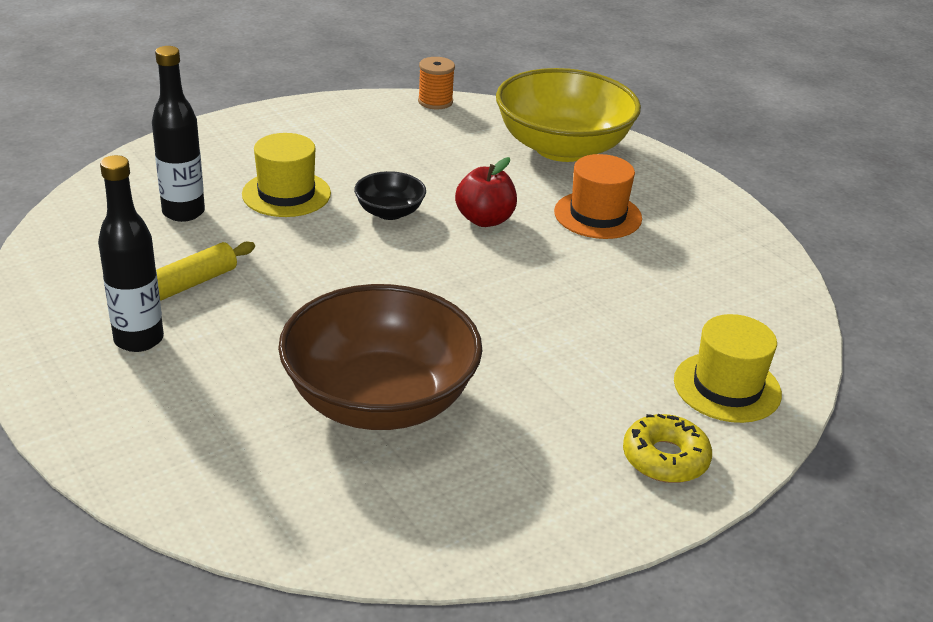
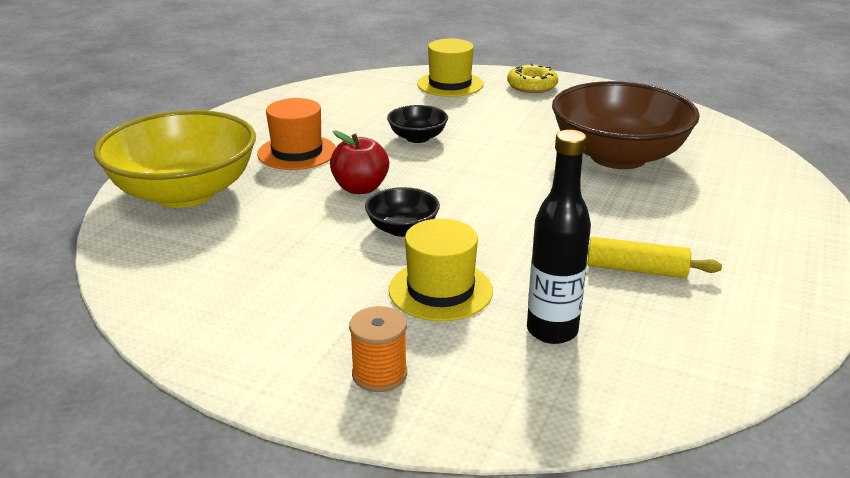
camera: 120 degrees left, 5 degrees down
(139, 339) = (724, 256): black bottle -> none
(435, 102) = (128, 288): orange spool -> orange spool (379, 374)
(569, 291) = (417, 138): none -> black bowl

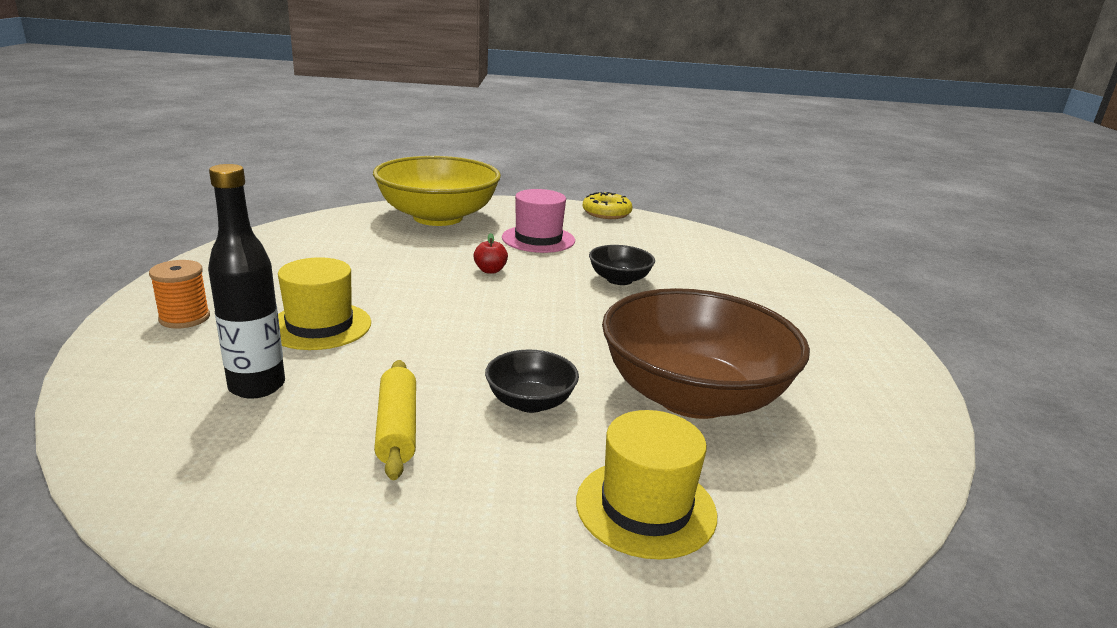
camera: 65 degrees right, 5 degrees down
(297, 152) = (538, 239): orange hat -> pink hat
(360, 188) = (490, 270): red apple -> red apple, size x0.60
(402, 229) = (424, 297): black bowl -> black bowl (530, 402)
(450, 84) = (772, 278): yellow hat -> yellow hat (646, 507)
(532, 86) = (837, 322): yellow donut -> yellow donut (606, 213)

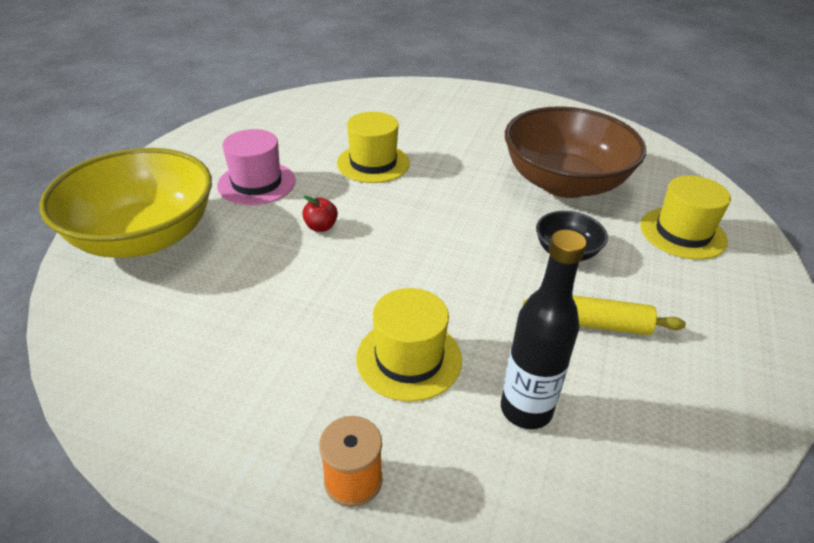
camera: 70 degrees left, 15 degrees up
(606, 213) = (213, 130): yellow donut -> none
(619, 279) = (373, 163): black bowl -> yellow hat

